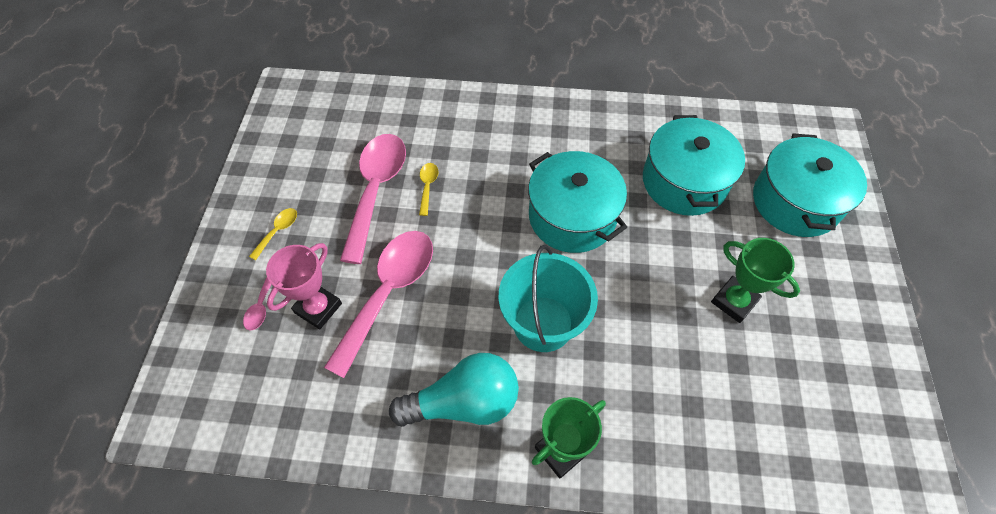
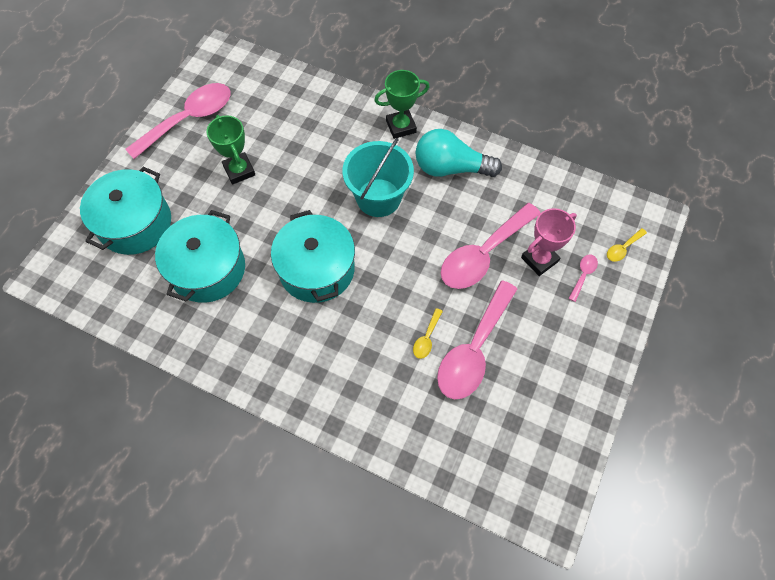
camera: 160 degrees left, 5 degrees up
(278, 231) = (566, 336): yellow spoon -> yellow spoon (623, 248)
(854, 352) = (189, 120): none -> pink spoon

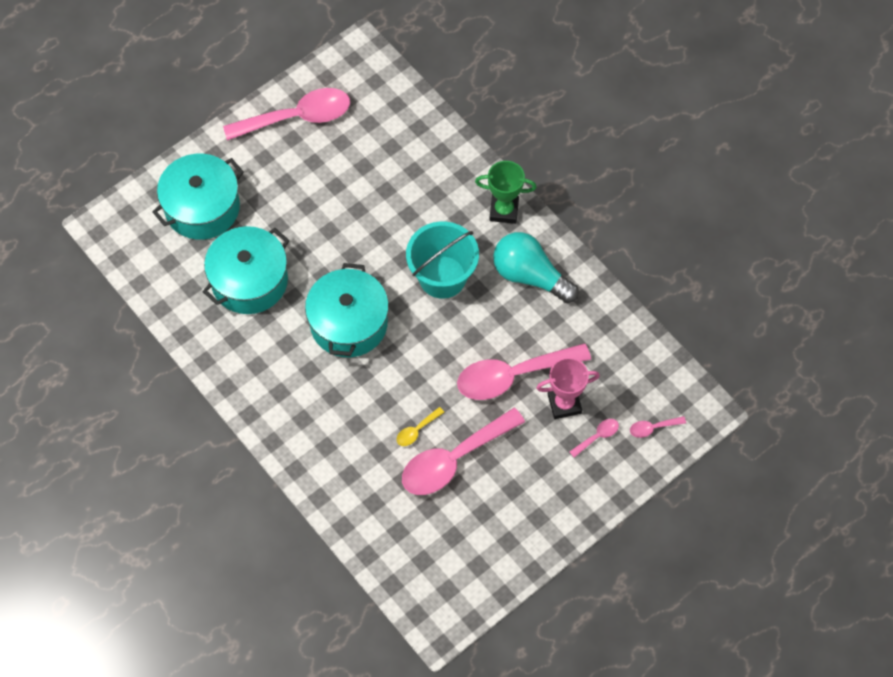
camera: 25 degrees right, 0 degrees up
(239, 171) = (322, 193): green trophy -> none
(623, 248) = (653, 428): yellow spoon -> pink spoon

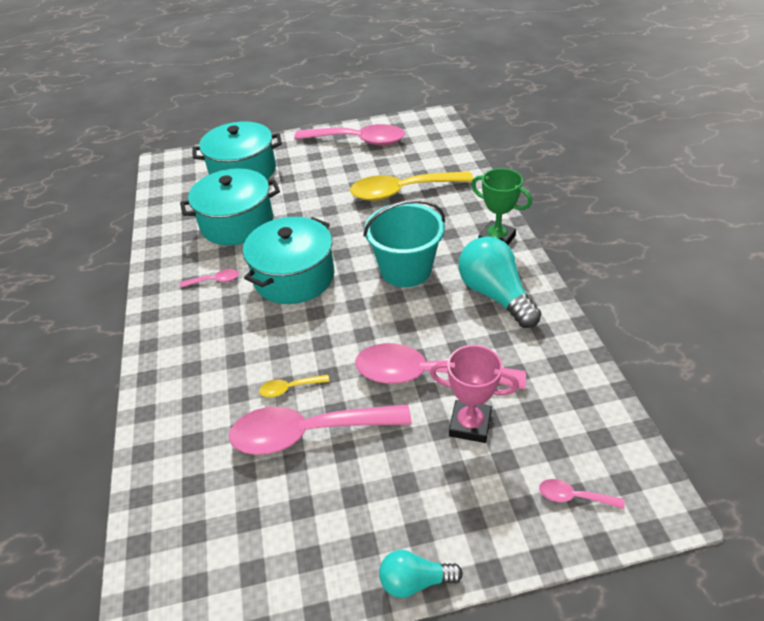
camera: 30 degrees right, 20 degrees down
(387, 178) = (403, 191): none -> yellow spoon
(580, 524) = (415, 581): none -> turquoise light bulb
(597, 436) = (493, 477): pink spoon -> pink spoon (214, 281)

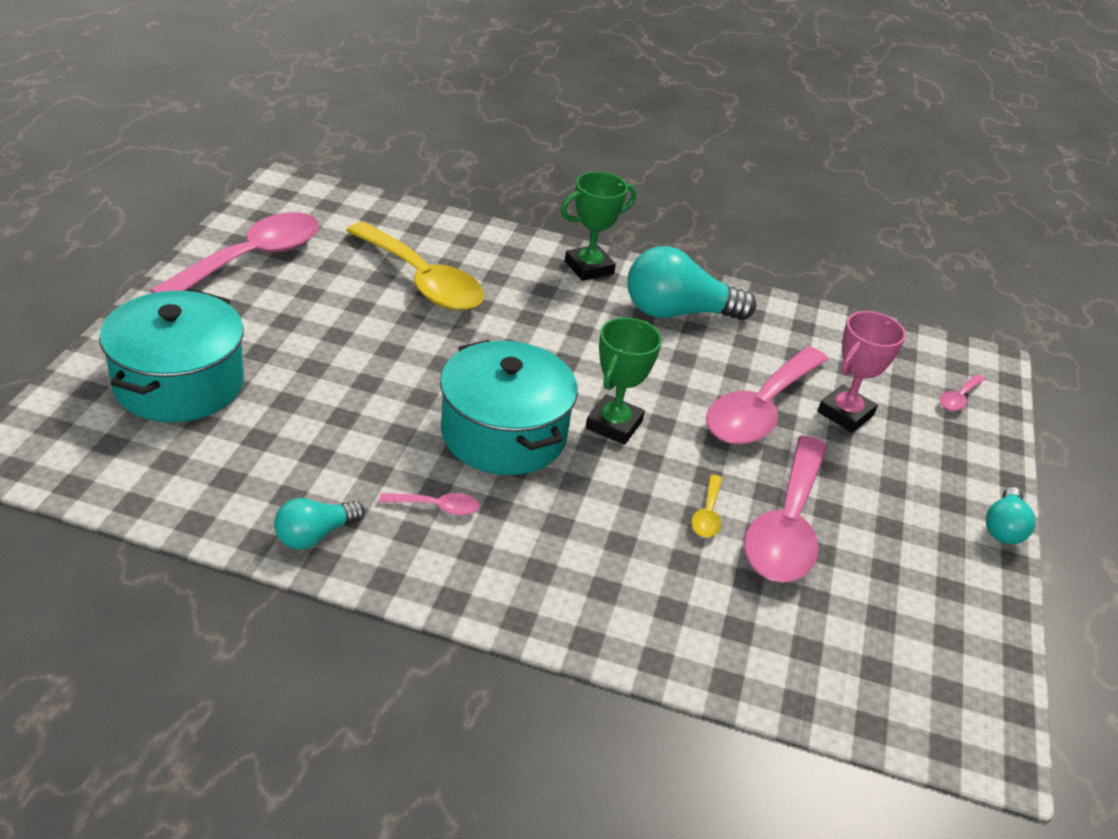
camera: 70 degrees left, 5 degrees down
(167, 254) = (315, 535): none -> turquoise light bulb
(214, 281) = (436, 507): pink spoon -> pink spoon turned 75 degrees clockwise
(237, 223) = (318, 438): turquoise pot -> none
(342, 314) = (614, 425): none -> green trophy
(403, 191) = (421, 280): yellow spoon -> yellow spoon turned 60 degrees counterclockwise
(405, 269) = (579, 347): turquoise bucket -> none

